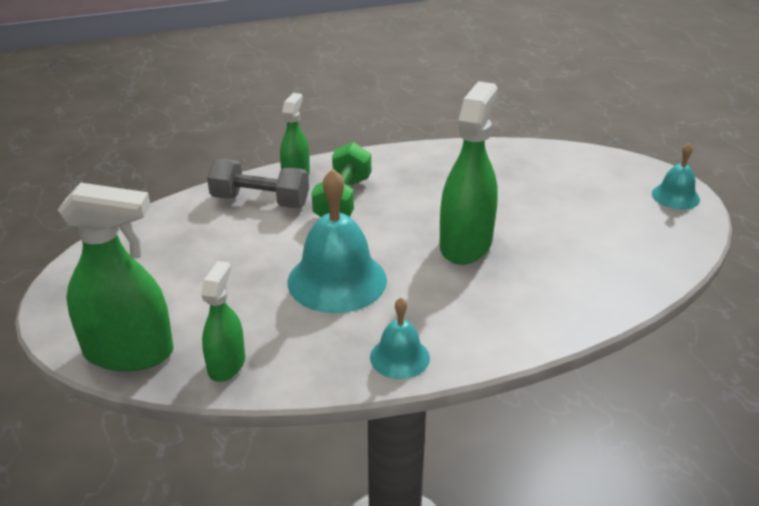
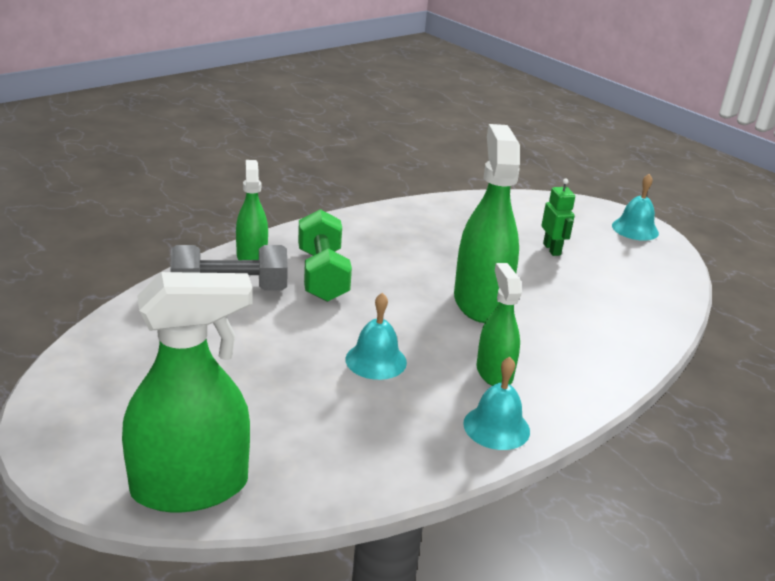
camera: 25 degrees left, 5 degrees down
(226, 364) = (318, 475): green spray bottle -> green spray bottle (494, 372)
(337, 280) = (376, 360): turquoise bell -> turquoise bell, size x0.54
(572, 205) = (552, 249): none -> green robot

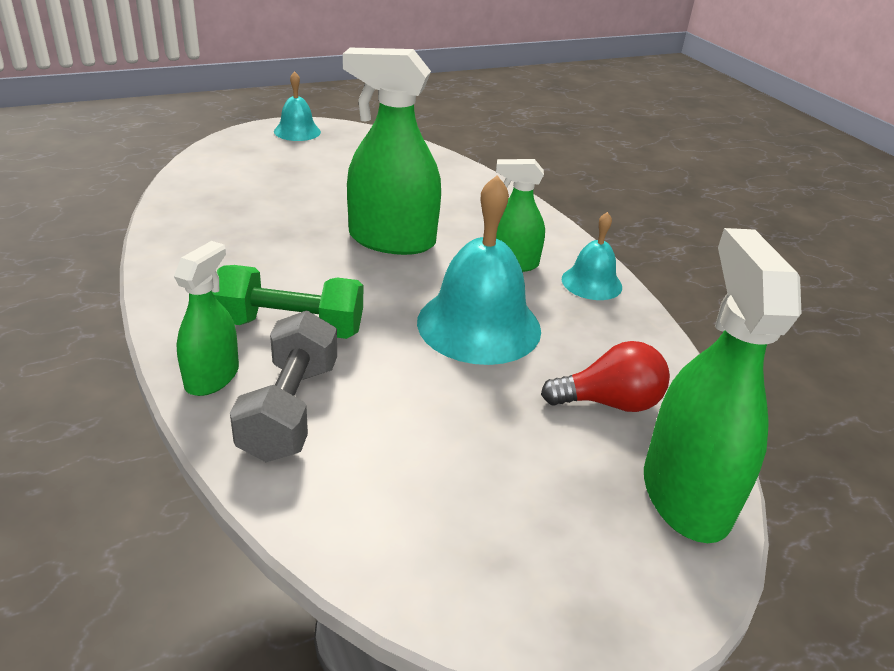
camera: 75 degrees left, 5 degrees up
(251, 257) = (212, 377): green spray bottle -> green spray bottle turned 105 degrees clockwise
(298, 441) = (609, 403): none -> red light bulb
(376, 360) = (479, 325): turquoise bell -> turquoise bell, size x1.86
(552, 249) = (311, 178): green robot -> none

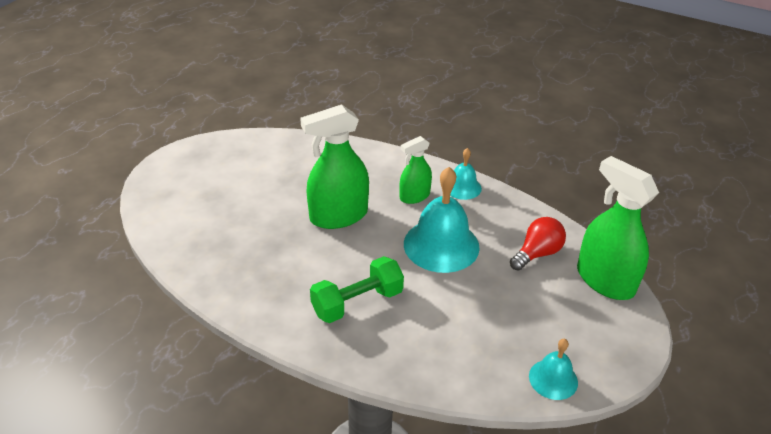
camera: 35 degrees left, 5 degrees up
(212, 377) = (358, 354): green spray bottle -> none
(290, 409) = (415, 346): grey dumbbell -> none
(297, 131) = (178, 161): turquoise bell -> turquoise bell (553, 379)

